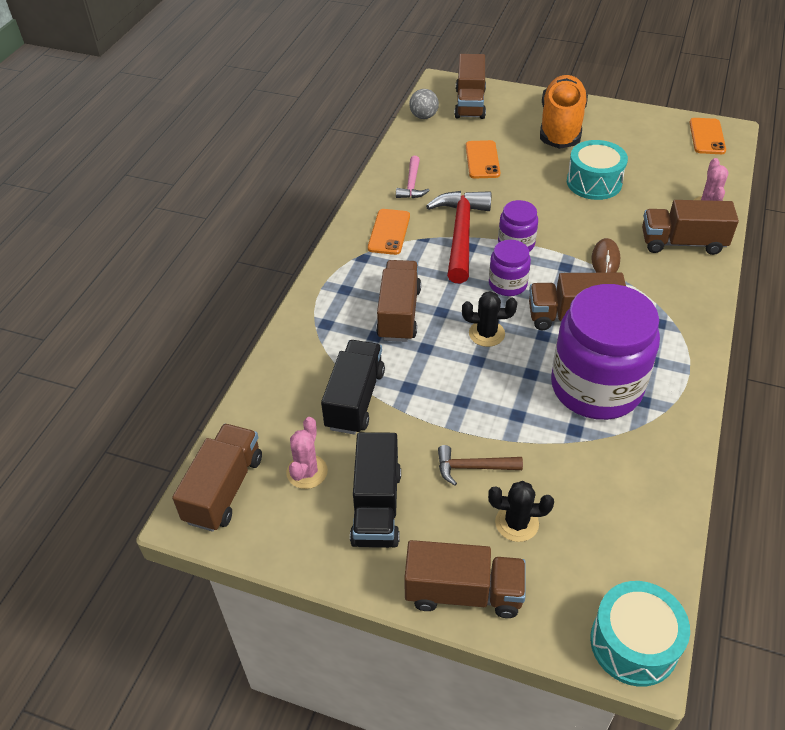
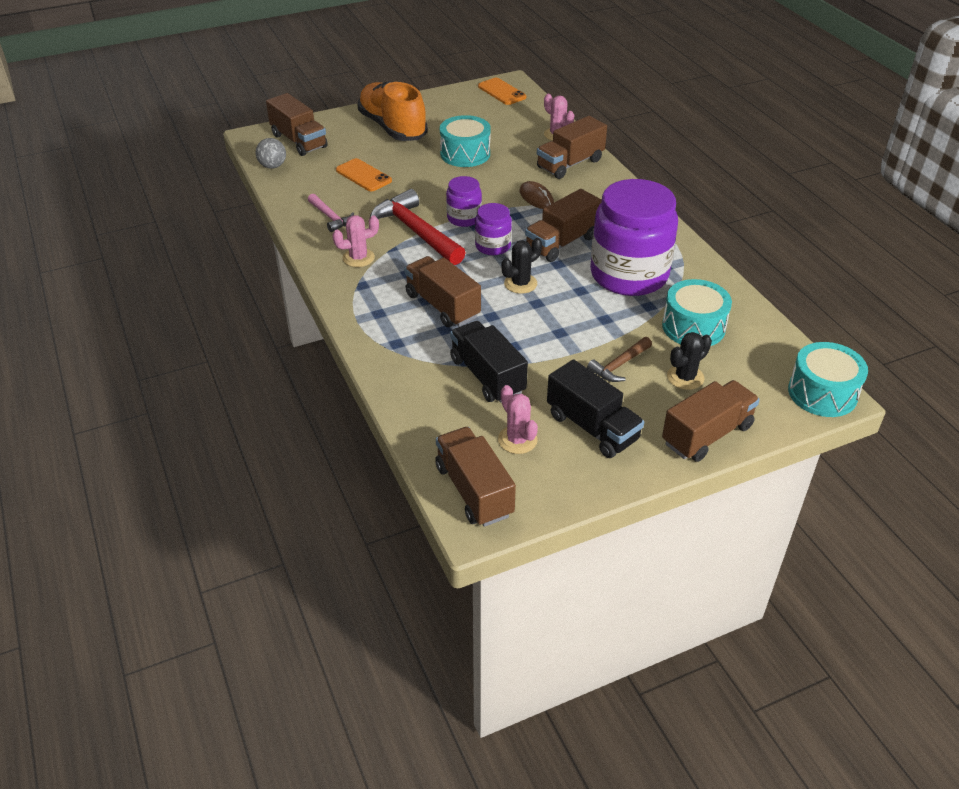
camera: 45 degrees left, 5 degrees down
(389, 232) = (358, 258): orange phone -> pink cactus
(591, 480) = (693, 327): none -> turquoise drum

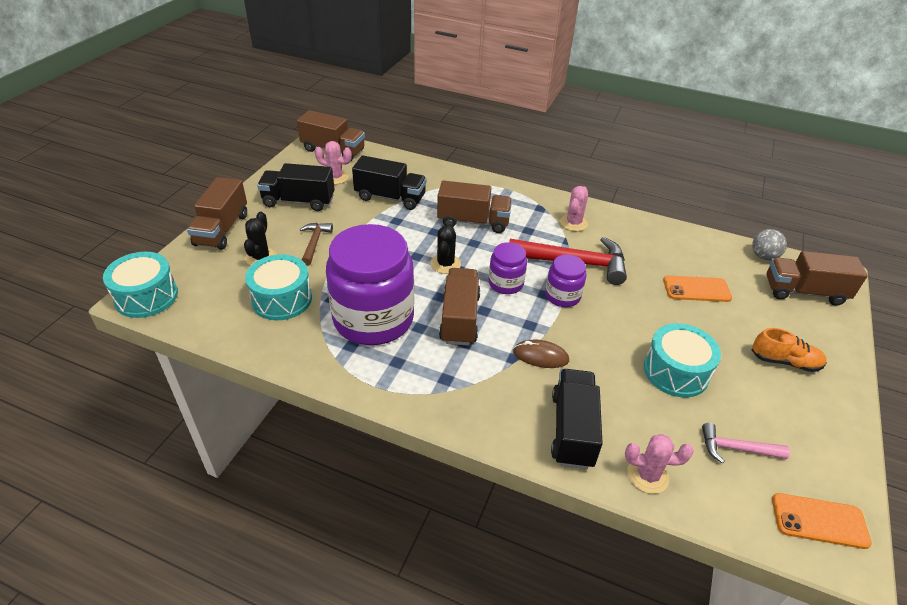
camera: 135 degrees right, 0 degrees up
(330, 217) = (644, 240): pink hammer -> pink hammer (736, 449)
(393, 128) = (784, 361): orange shoe -> orange shoe, size x0.52
(570, 164) = (572, 430): brown truck -> black truck

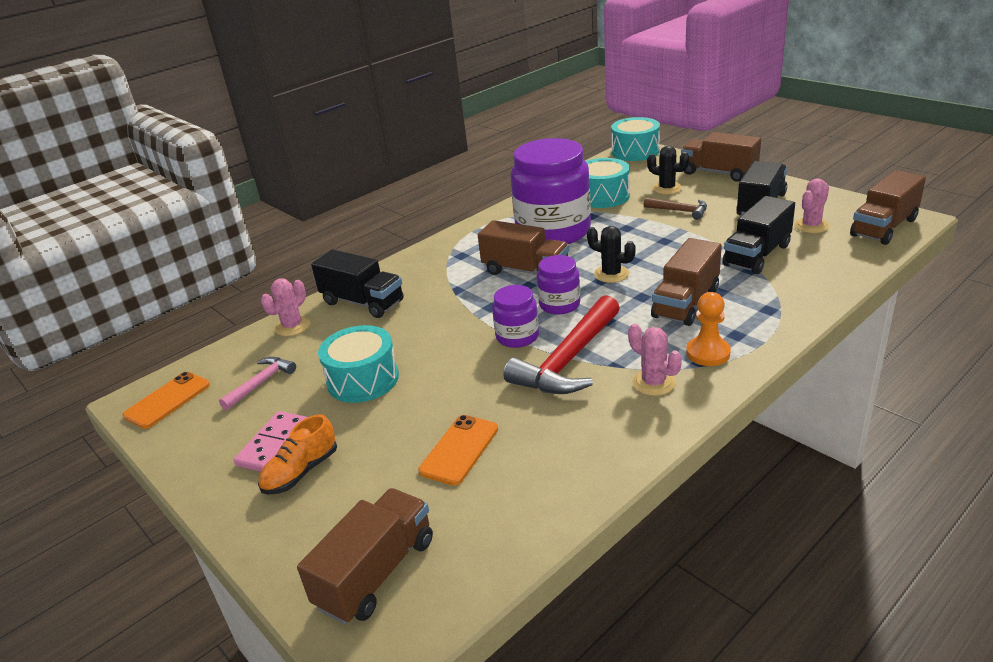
camera: 120 degrees right, 10 degrees down
(529, 206) = (708, 353): none -> orange pawn
(540, 356) = (448, 304): brown mouse -> none
(763, 256) = (477, 570): grey ball -> none
(781, 393) = (273, 444): none -> pink domino

